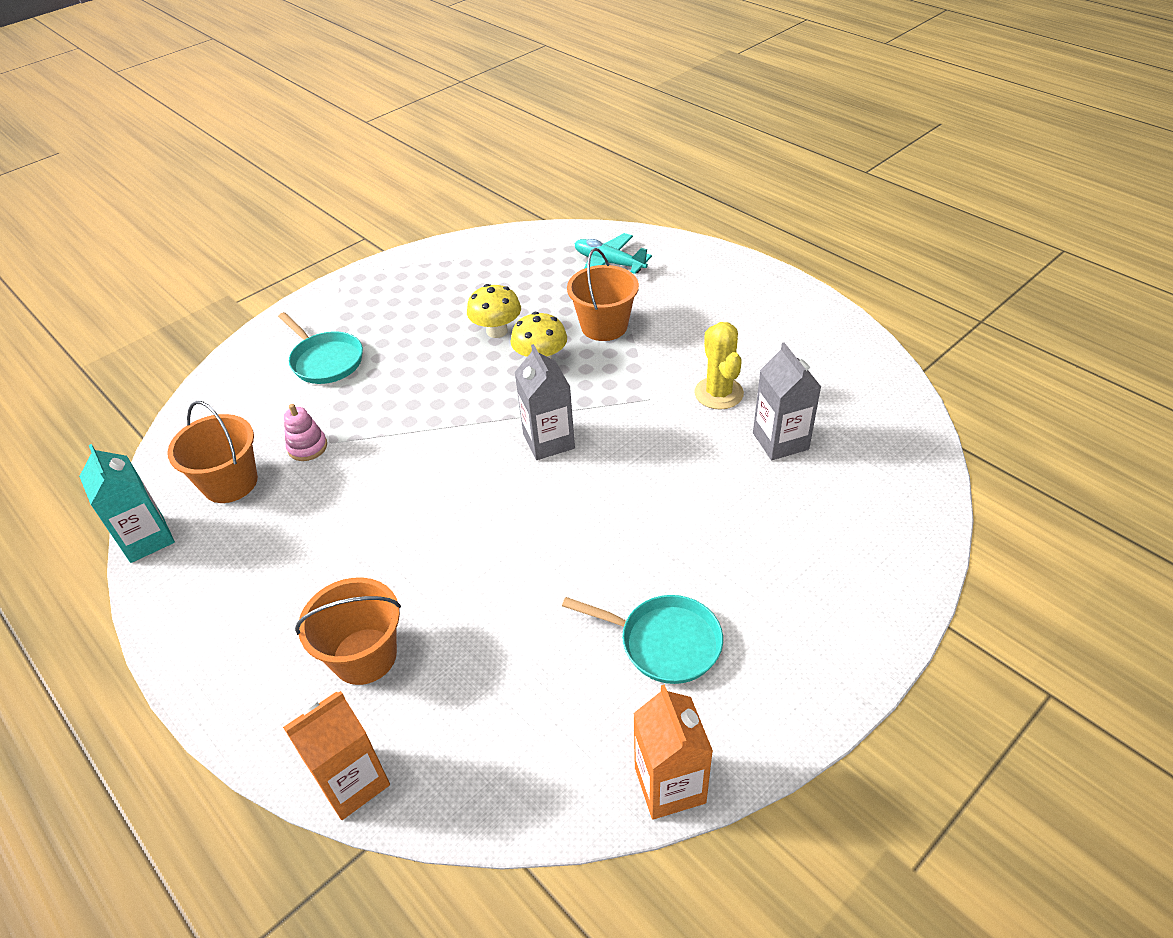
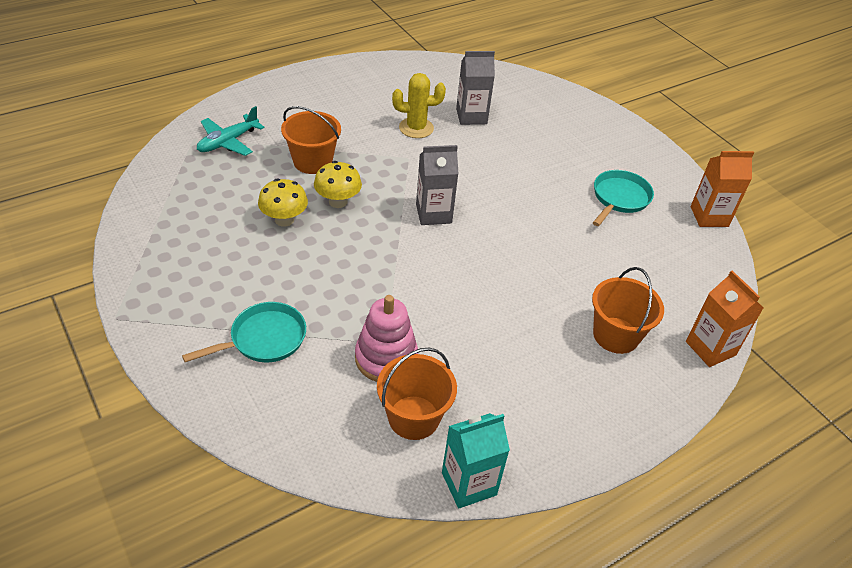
camera: 85 degrees left, 0 degrees up
(307, 447) = (386, 358): pink stacking toy -> pink stacking toy, size x1.70

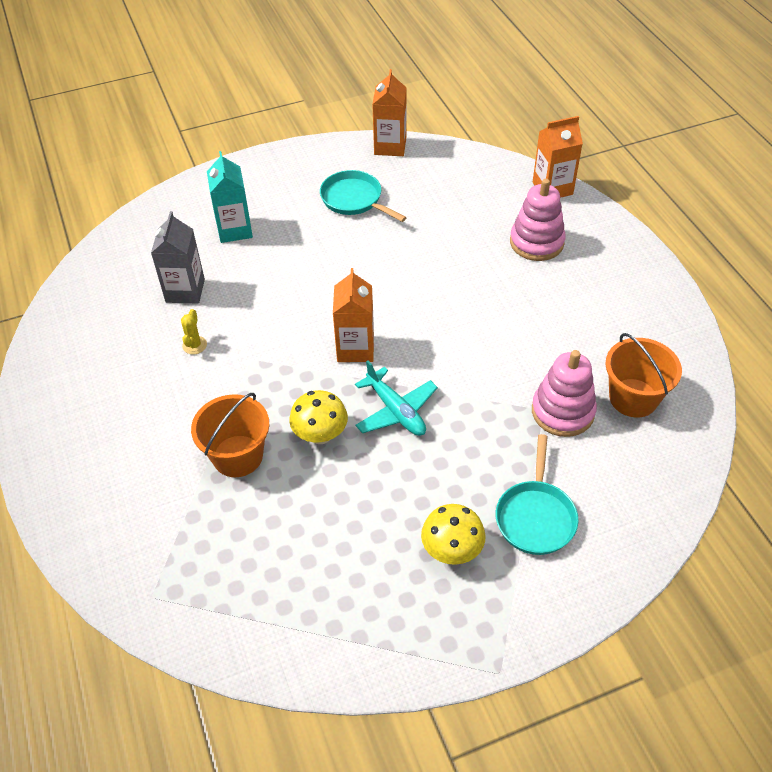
camera: 75 degrees left, 5 degrees up
(228, 142) = (172, 552): turquoise plane -> turquoise plane (396, 410)
(263, 339) = (535, 516): turquoise pan -> turquoise pan turned 150 degrees counterclockwise
(284, 220) = (345, 491): yellow mushroom -> yellow mushroom (452, 550)
(416, 128) = (194, 345): yellow cactus -> yellow cactus, size x0.56
(433, 214) = (355, 348): grey carton -> orange carton
(469, 483) = (700, 368): turquoise carton -> turquoise carton (234, 230)
(615, 335) = (536, 242): orange bucket -> pink stacking toy

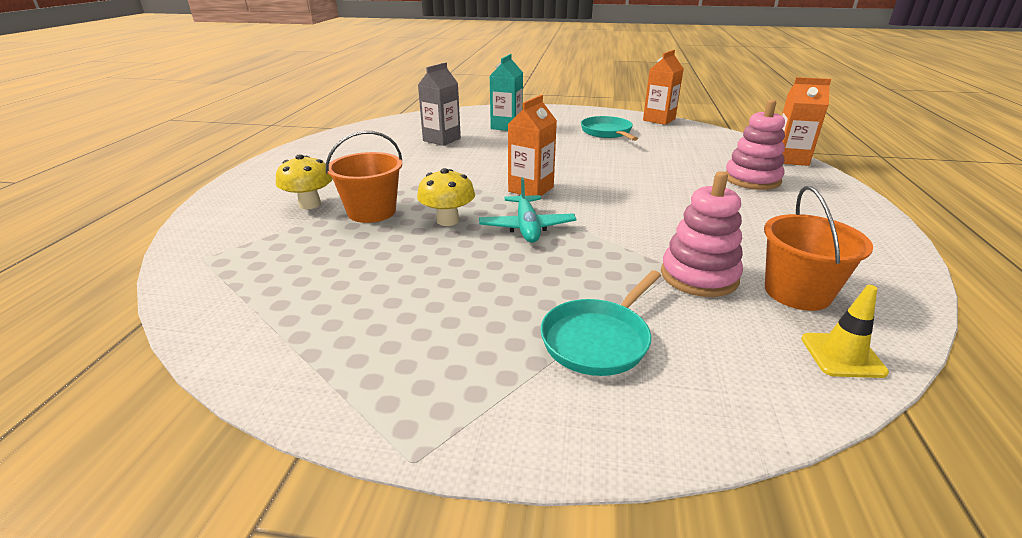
camera: 30 degrees right, 20 degrees down
(194, 345) = (416, 159): yellow cactus -> none
(452, 550) = (478, 329): yellow mushroom -> yellow mushroom (310, 204)
(681, 452) = (842, 355): none -> yellow traffic cone

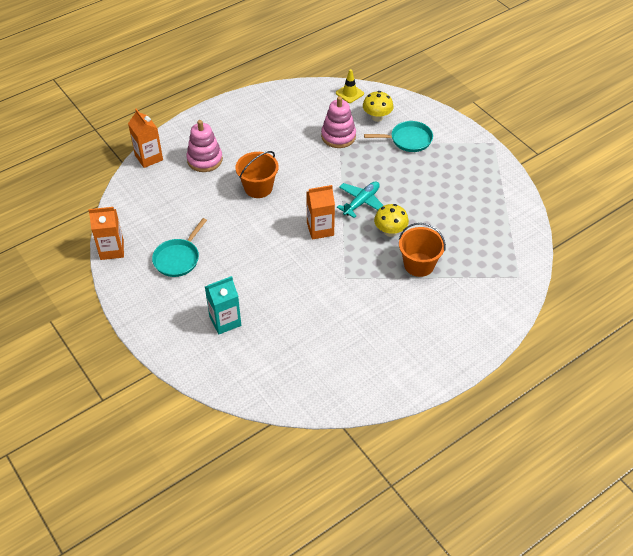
camera: 135 degrees left, 20 degrees up
(310, 204) = (445, 295): yellow mushroom -> yellow mushroom (377, 117)
(441, 140) = (295, 332): grey carton -> none
(797, 292) = (320, 111): orange bucket -> orange bucket (258, 187)

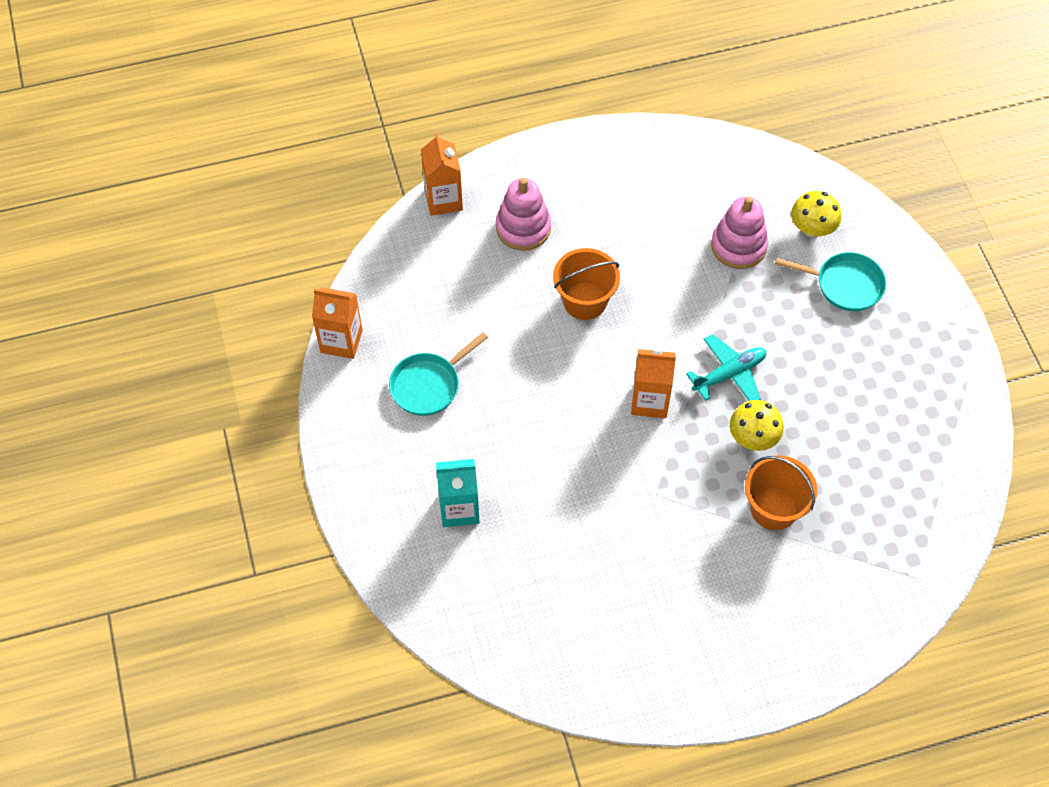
camera: 20 degrees right, 10 degrees up
(349, 93) = (786, 172): yellow traffic cone -> none

